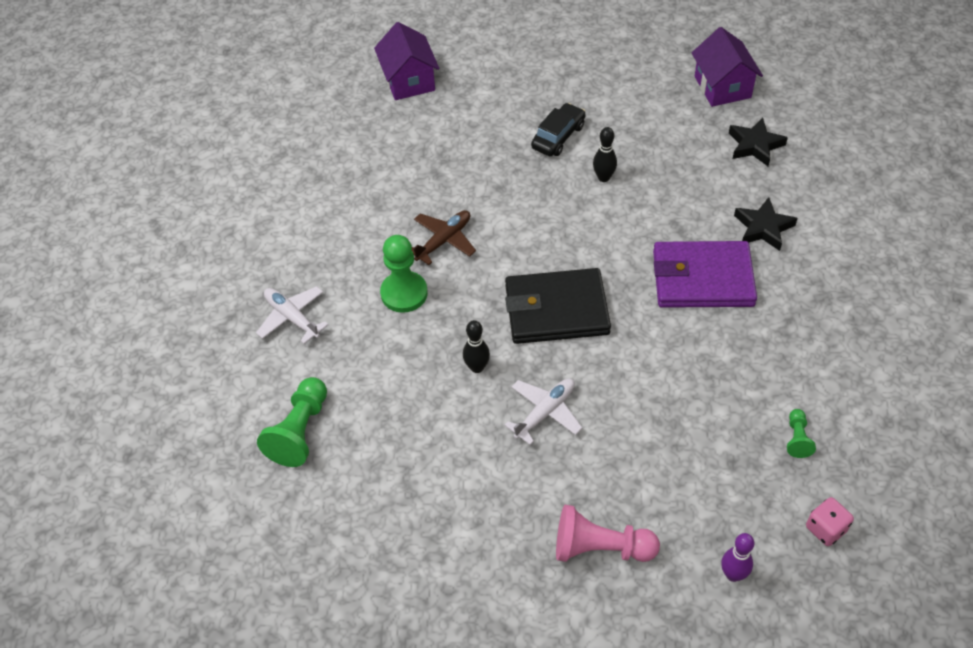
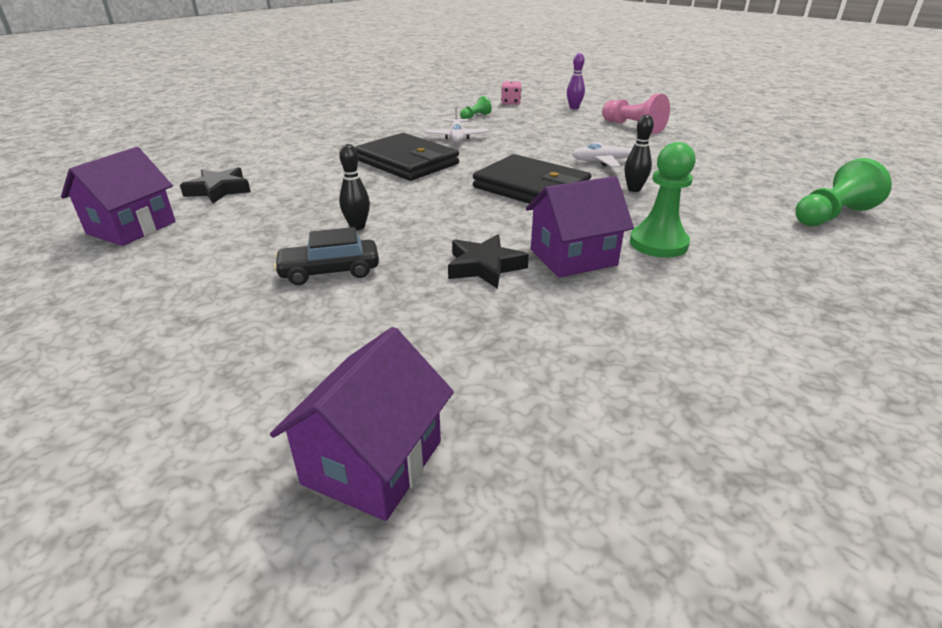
camera: 140 degrees left, 20 degrees down
(292, 317) = (811, 277): white plane -> white plane (457, 137)
(444, 240) = (573, 257): brown plane -> purple house
(702, 278) = (407, 162): purple wallet -> black wallet
(763, 228) = (322, 162): black star -> black star (484, 267)

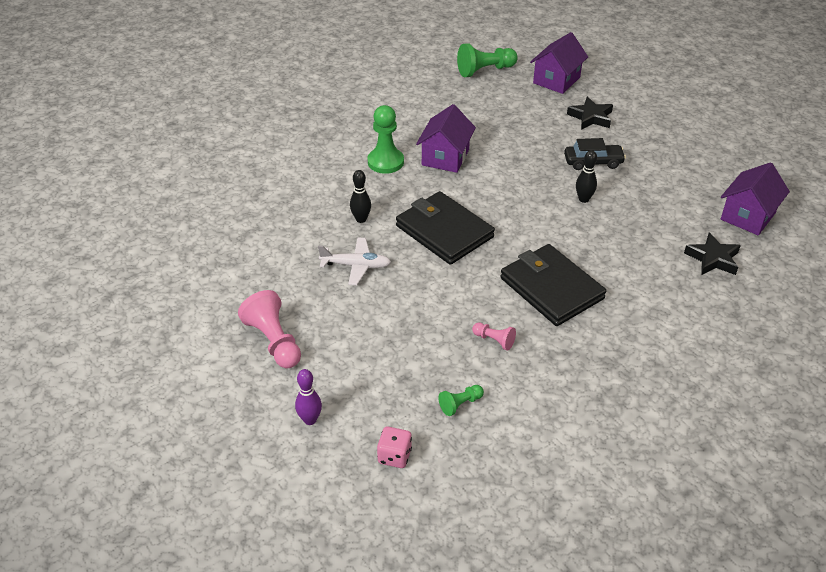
camera: 170 degrees left, 10 degrees up
(457, 137) = (494, 340): white plane -> pink pawn
(484, 267) = (501, 156): black star -> black star (591, 117)
(573, 257) = (445, 157): purple house -> purple house turned 60 degrees counterclockwise
(831, 215) = (244, 173): green pawn -> green pawn (485, 70)

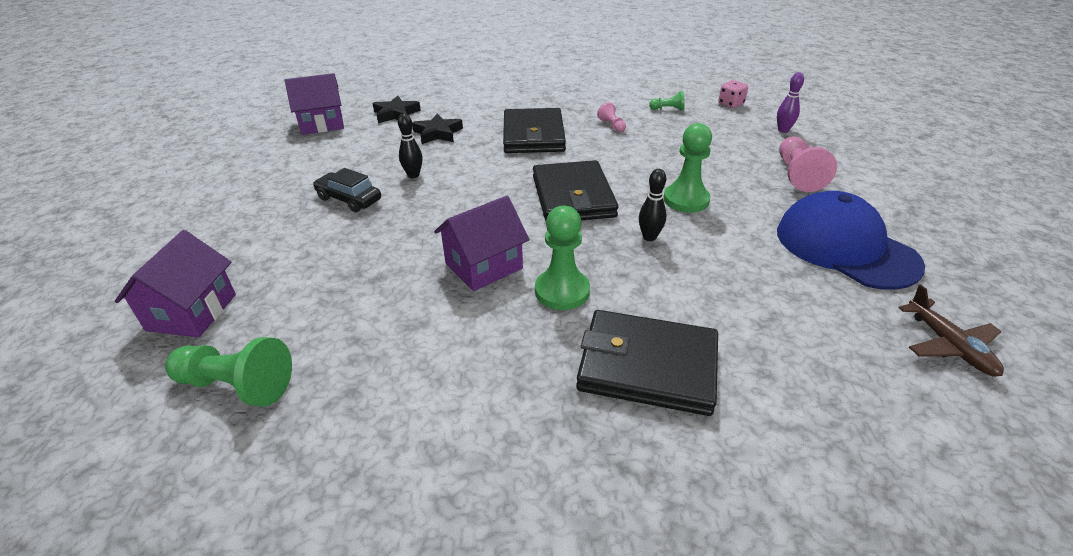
camera: 145 degrees left, 5 degrees down
(151, 218) = (949, 346): none -> brown plane
(219, 268) = (845, 247): none -> blue cap
(311, 145) = (647, 366): none -> black wallet
(356, 266) = (686, 200): white plane -> green pawn
(556, 80) = (192, 312): purple house -> purple house turned 60 degrees counterclockwise
(591, 117) = (260, 243): black star -> black star (438, 133)

